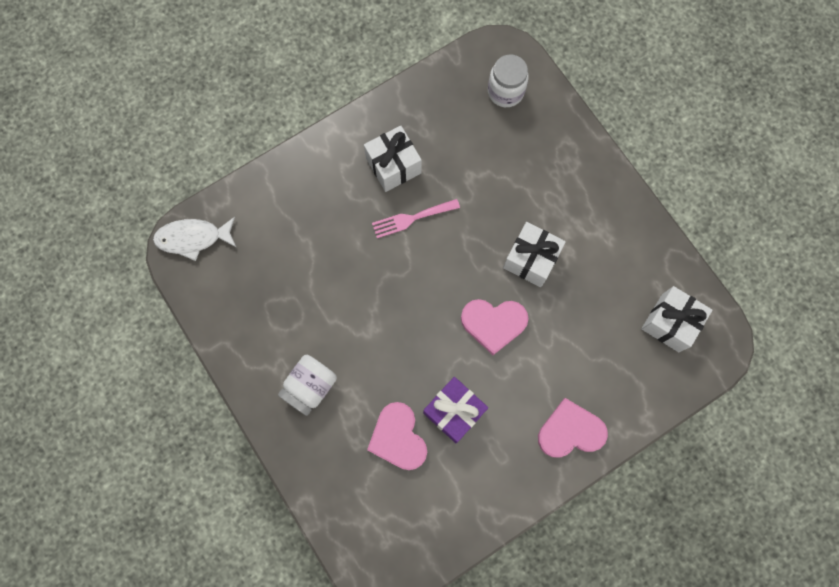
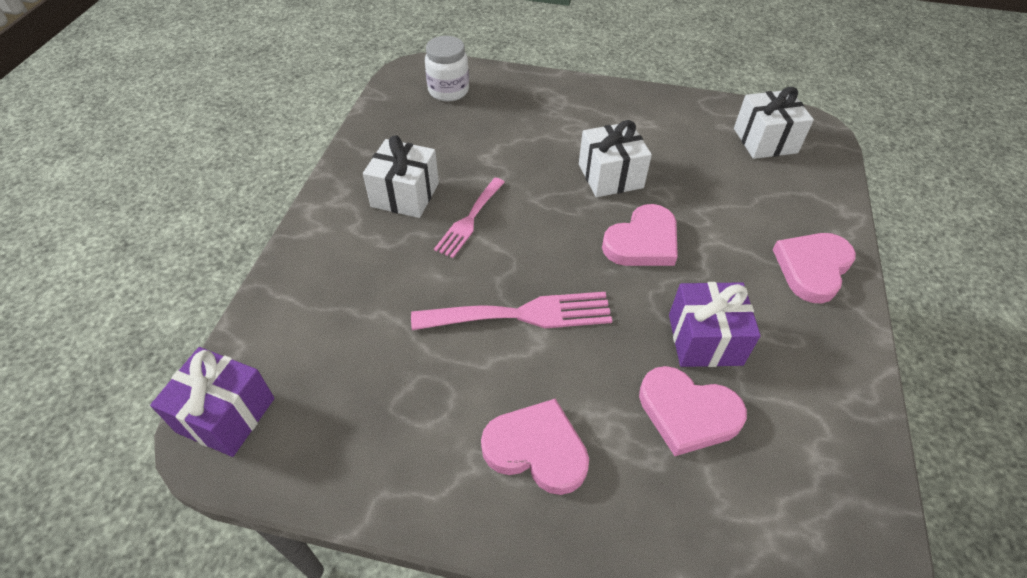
camera: 45 degrees left, 25 degrees down
(193, 238) = (226, 415): white fish -> purple gift
(310, 386) = (536, 449): white jar -> pink heart
(377, 309) = (522, 314): none -> pink fork

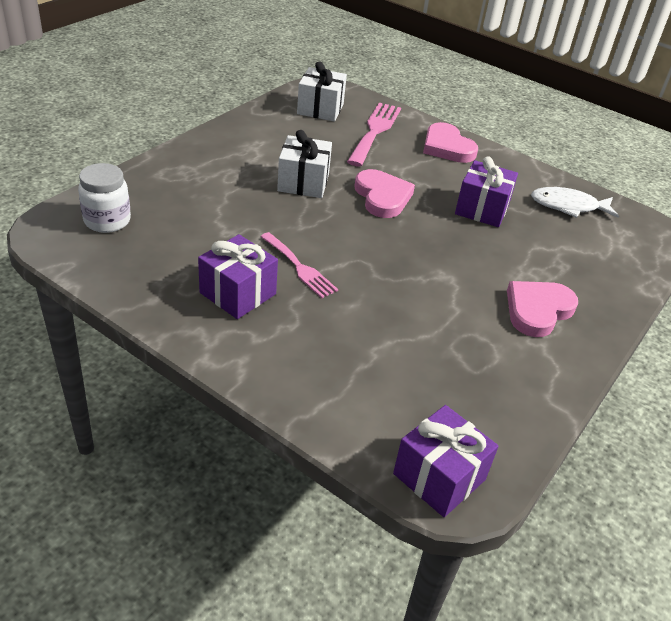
camera: 70 degrees left, 10 degrees down
(405, 195) = (238, 293): white gift -> purple gift
(522, 314) = (419, 275): pink fork -> pink fork (375, 131)
(687, 413) = (534, 239): pink heart -> none
(809, 440) = (568, 206): none -> white fish

